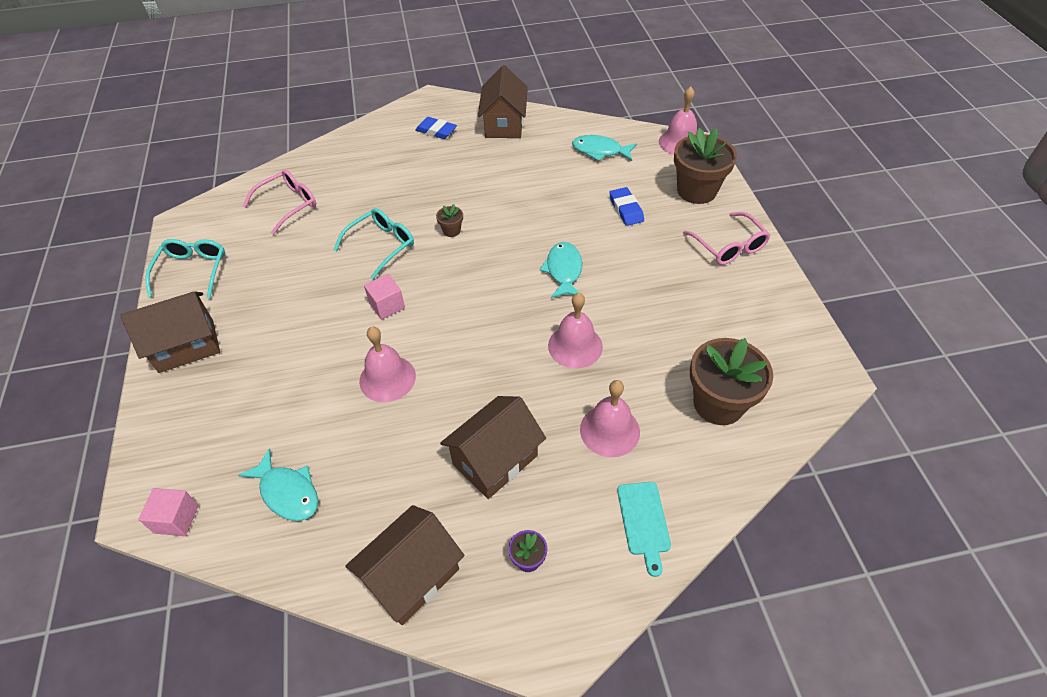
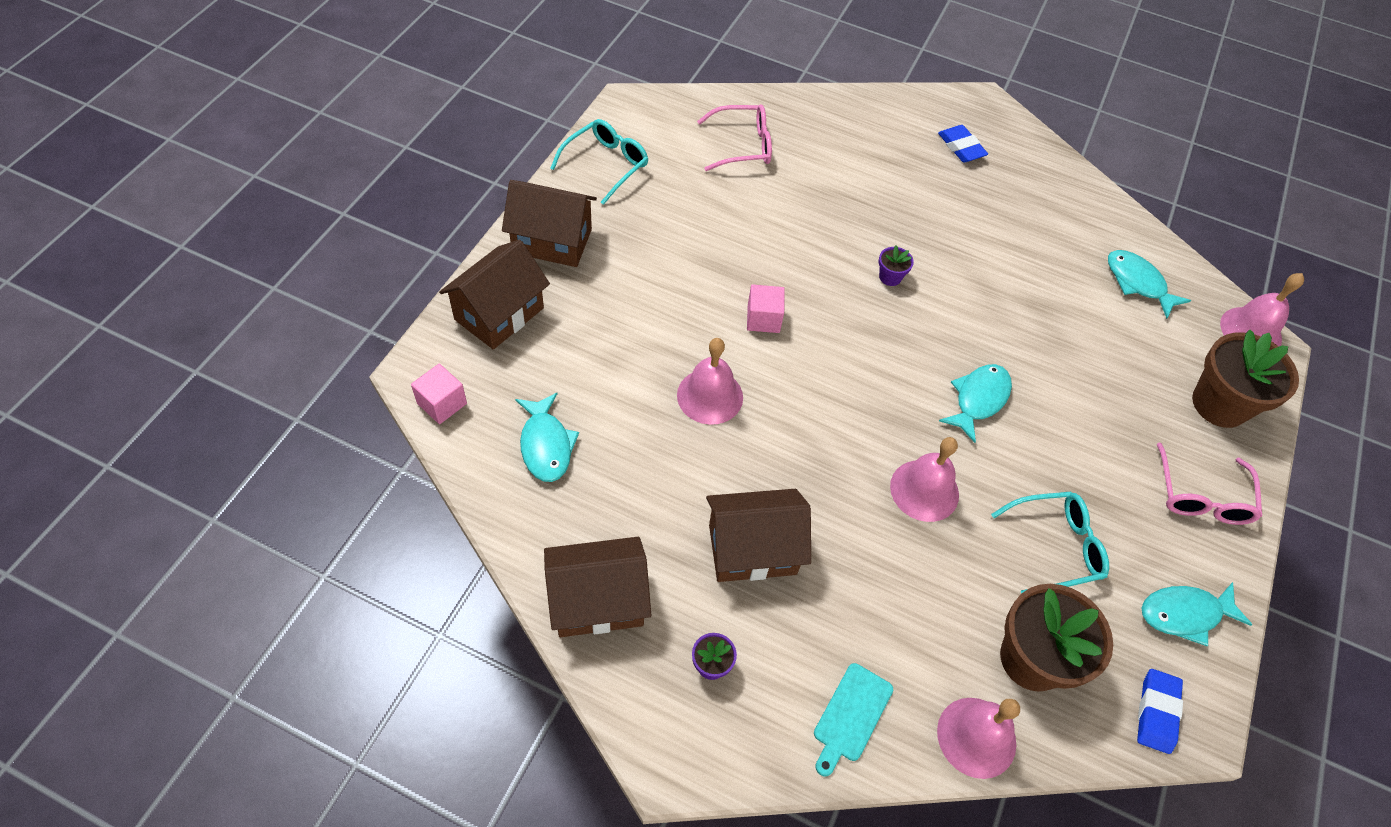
camera: 30 degrees right, 5 degrees up
(381, 245) = (804, 249): turquoise glasses -> turquoise glasses (1055, 547)
(451, 230) = (890, 277): brown flower pot -> purple flower pot
(504, 124) = (1046, 183): brown house -> brown house (499, 314)
(609, 430) = (890, 602): pink bell -> pink bell (976, 737)
(626, 209) = (1110, 373): blue eraser -> blue eraser (1156, 712)
(775, 317) = (1185, 614): none -> turquoise fish

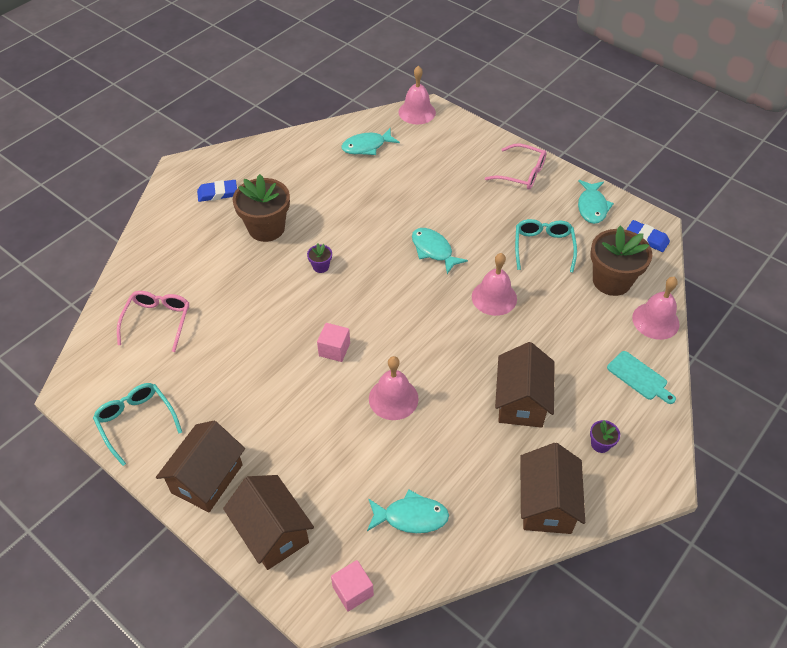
camera: 70 degrees left, 5 degrees down
(1219, 404) = (463, 144): brown flower pot -> brown flower pot (266, 228)

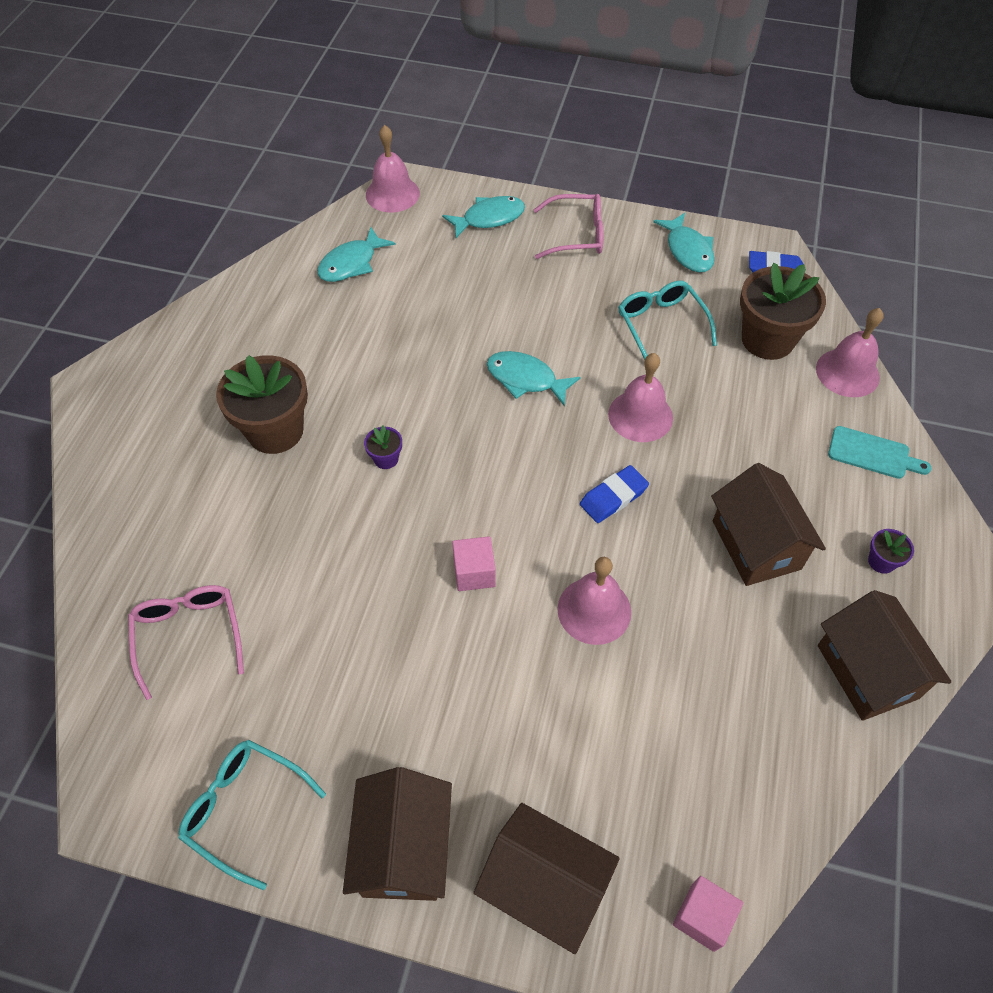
camera: 25 degrees left, 5 degrees up
(217, 193) = (171, 404): blue eraser -> blue eraser (613, 497)
(411, 517) = (715, 770): turquoise fish -> turquoise fish (489, 218)

